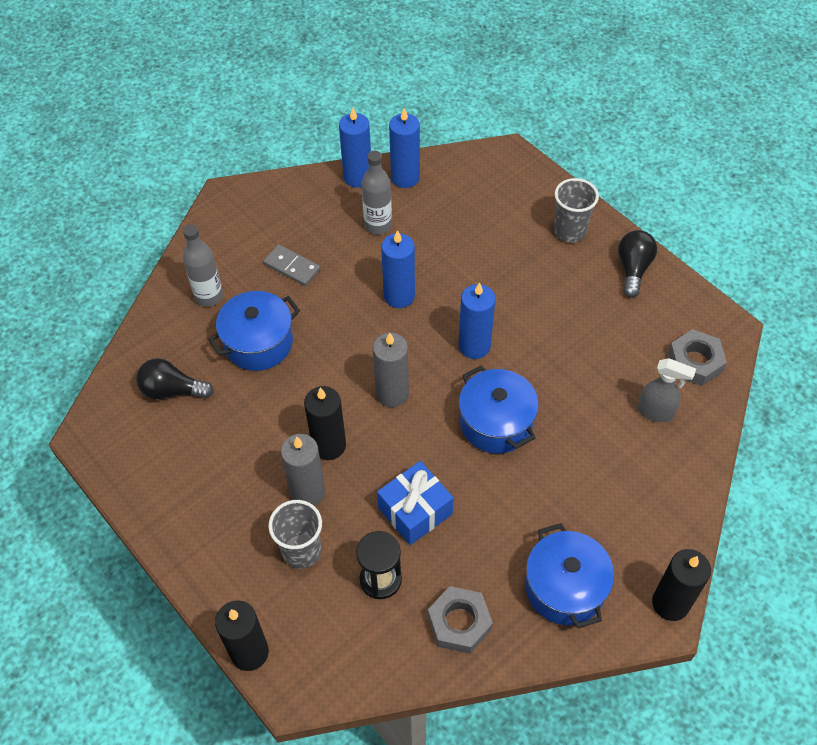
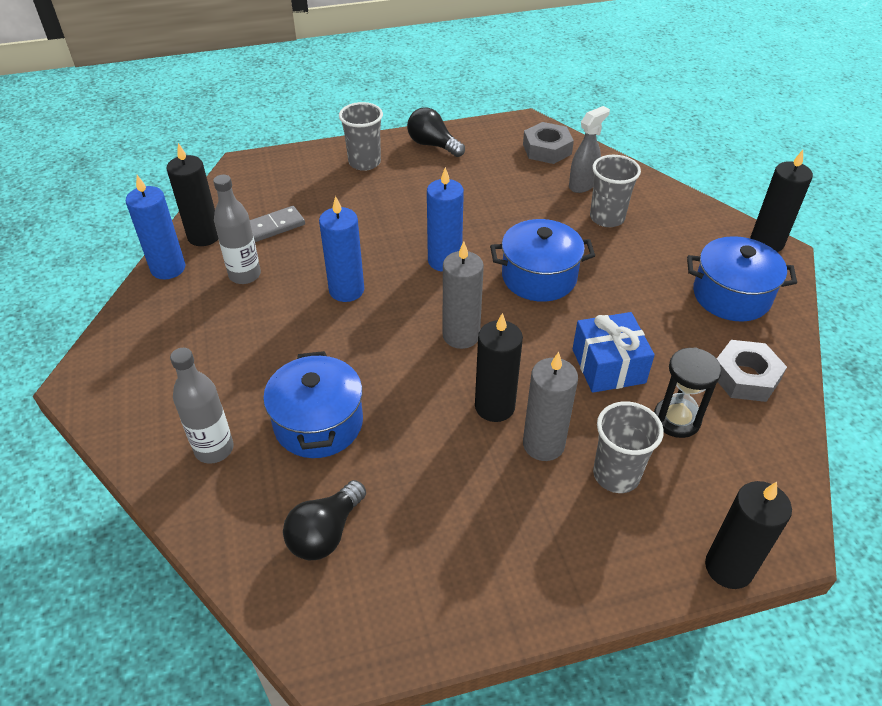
camera: 65 degrees left, 10 degrees down
(292, 267) = (238, 359): grey domino -> grey domino (274, 226)
(405, 177) = (204, 236): blue candle -> black candle
(616, 449) = (607, 218): none -> grey cup

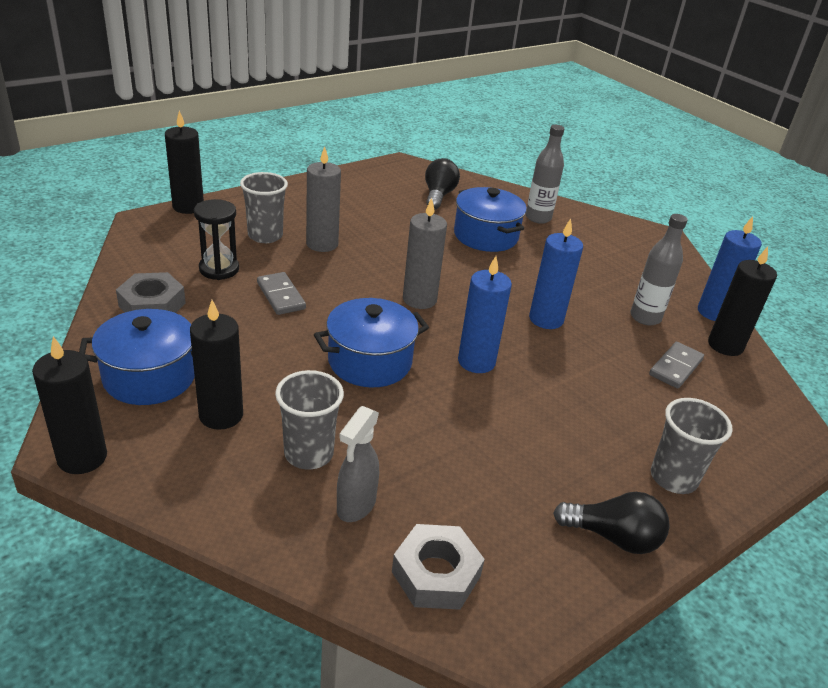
camera: 155 degrees right, 10 degrees down
(494, 406) = (367, 259): black candle -> black candle (221, 415)
(608, 366) = (281, 296): blue gift -> grey domino

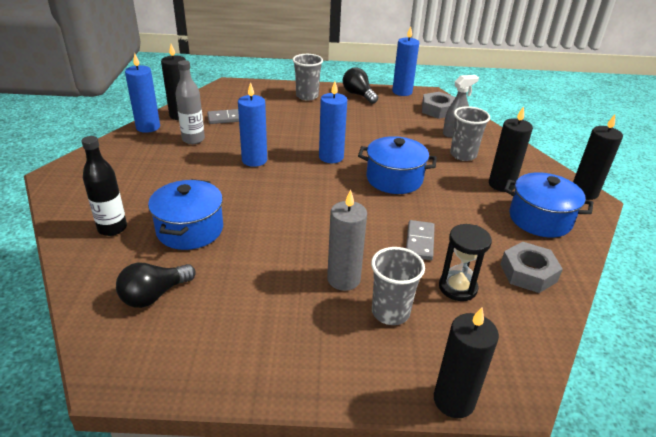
camera: 140 degrees left, 0 degrees up
(419, 299) = (318, 201): grey candle -> none
(538, 218) = (112, 228): grey bottle -> black bottle
(558, 606) = (402, 92): none -> blue candle

